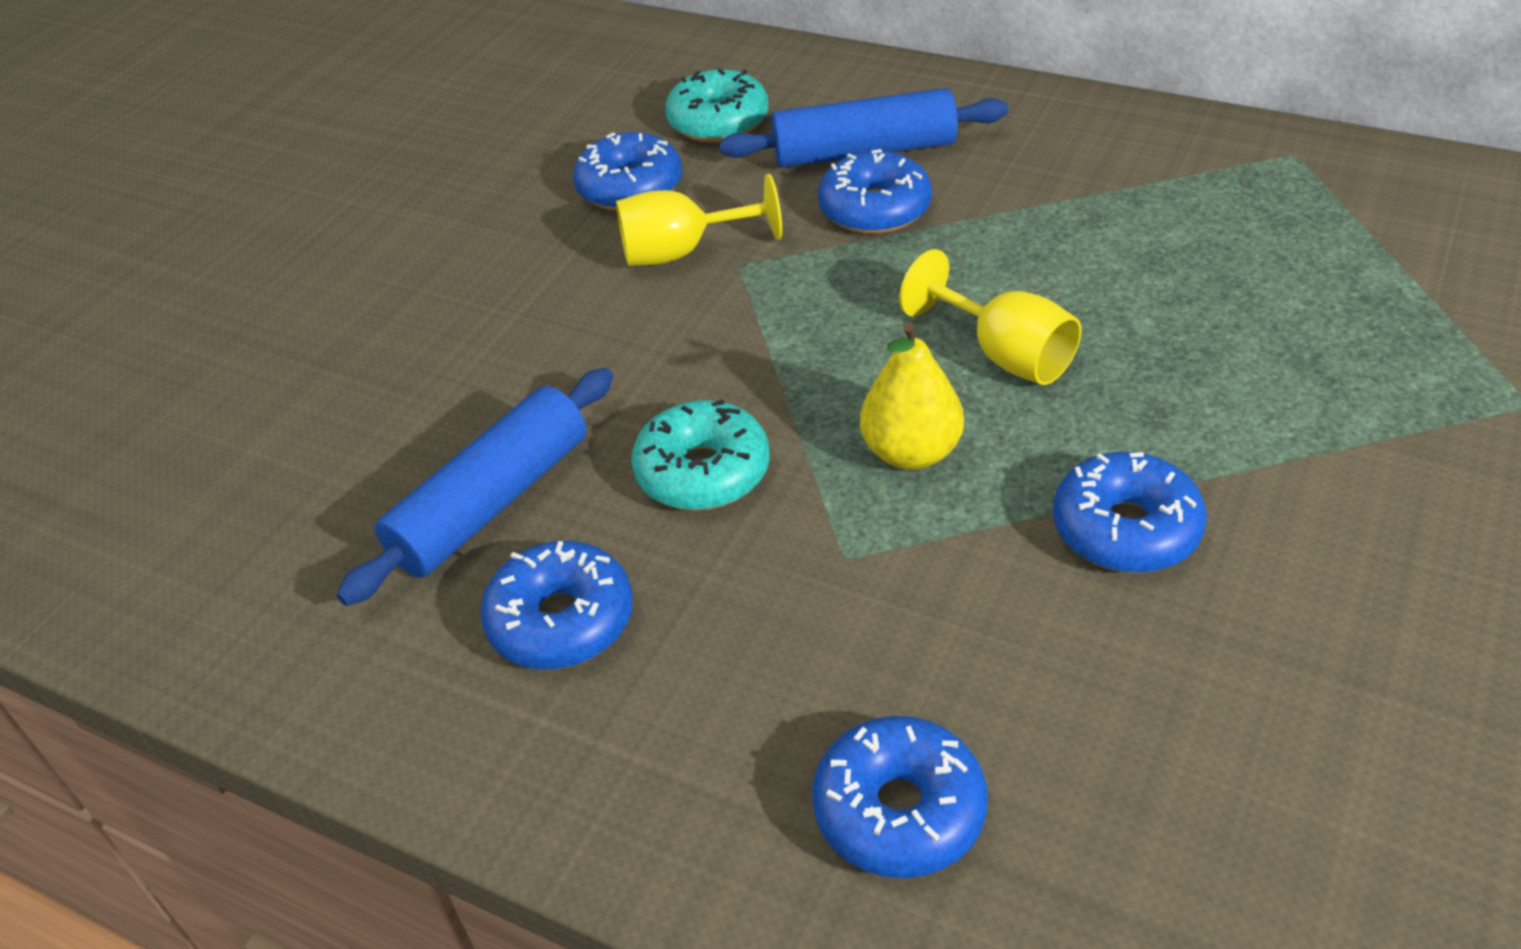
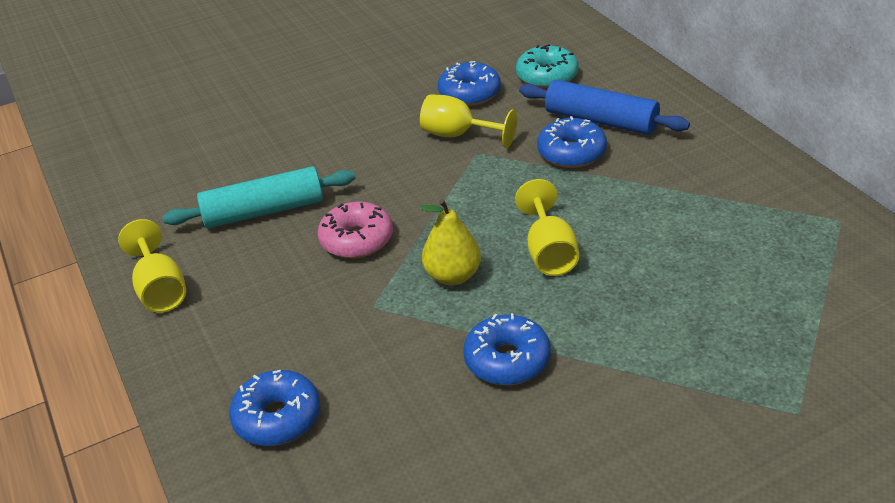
camera: 35 degrees right, 5 degrees down
(447, 722) = (160, 290): none -> yellow goblet
(492, 503) = (263, 211): blue rolling pin -> turquoise rolling pin
(561, 621) = (238, 273): blue donut -> none
(703, 472) = (357, 240): turquoise donut -> pink donut

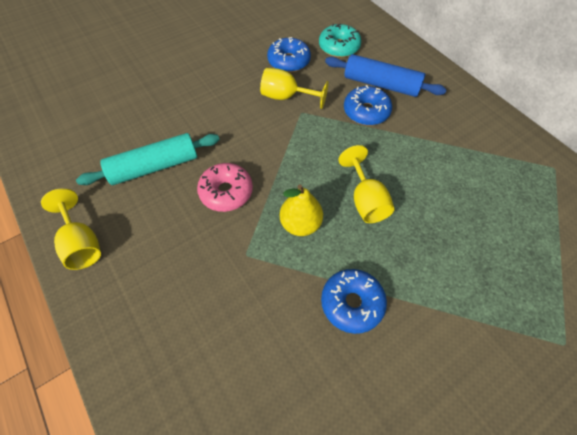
camera: 10 degrees left, 20 degrees up
(277, 418) = (185, 370): blue donut -> none

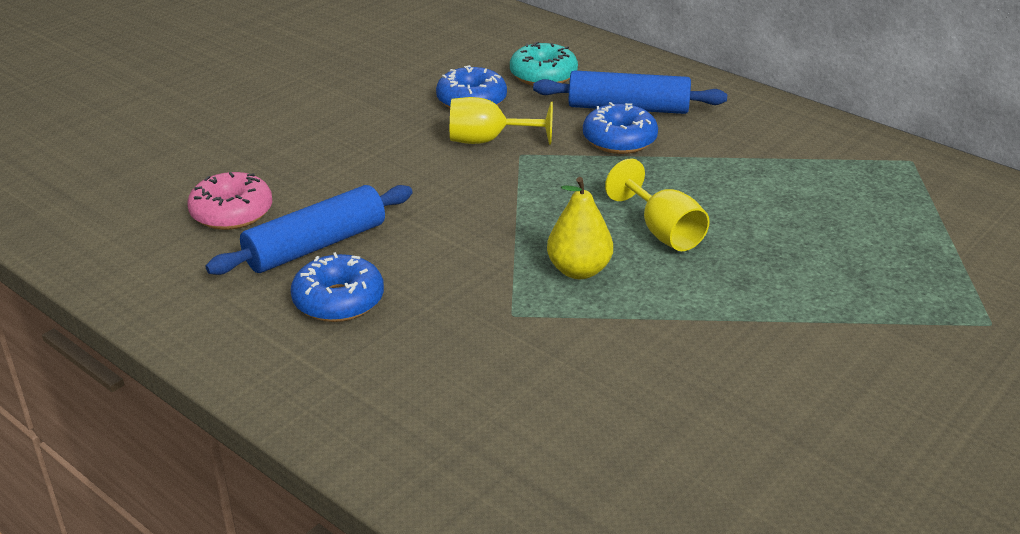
camera: 15 degrees left, 25 degrees down
(82, 244) = (244, 346): yellow goblet -> none
(154, 167) = (316, 246): turquoise rolling pin -> blue rolling pin
(226, 192) = (447, 255): pink donut -> pink donut (232, 213)
(352, 303) = (692, 335): blue donut -> blue donut (338, 301)

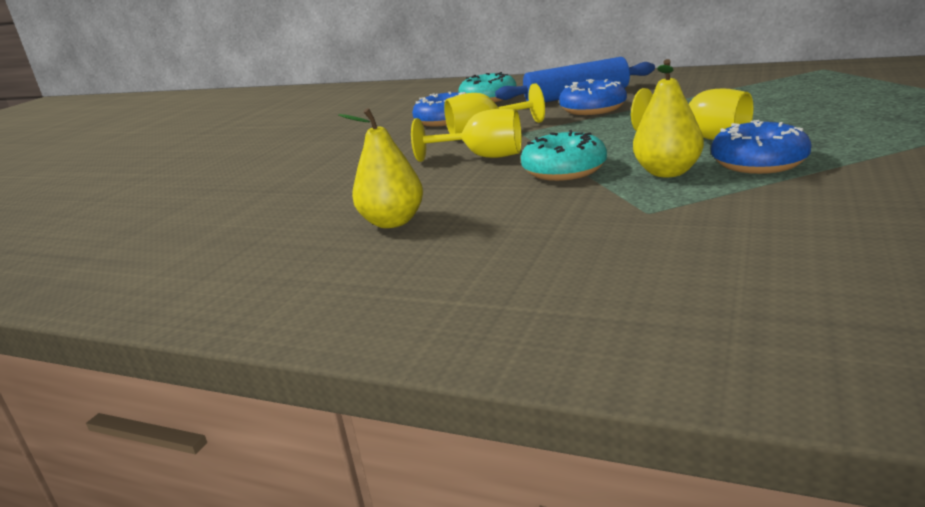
camera: 15 degrees left, 10 degrees down
(232, 213) = (282, 224): pink donut -> none
(316, 246) = (393, 222): blue rolling pin -> yellow pear
(338, 301) = (458, 250): blue donut -> blue donut (759, 162)
(454, 181) = (483, 157): none -> yellow goblet
(502, 231) = (564, 170): none -> turquoise donut

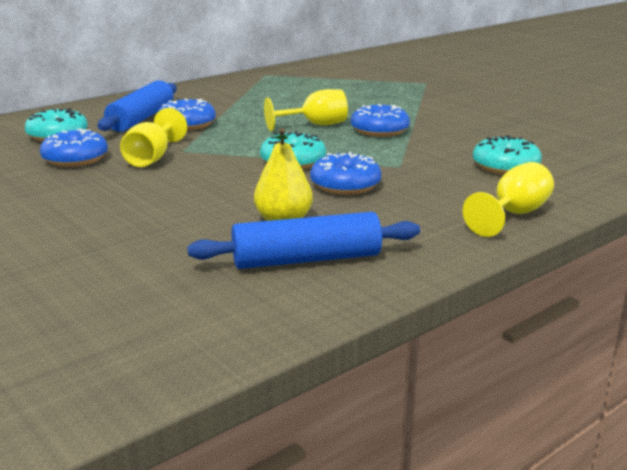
camera: 65 degrees left, 0 degrees up
(304, 263) = (306, 259): none -> blue rolling pin
(483, 157) = (209, 171): yellow goblet -> yellow goblet (514, 214)
(532, 211) = (345, 185): none -> blue donut
(667, 172) = (352, 147): yellow pear -> none
(783, 268) = (505, 167): none -> turquoise donut

